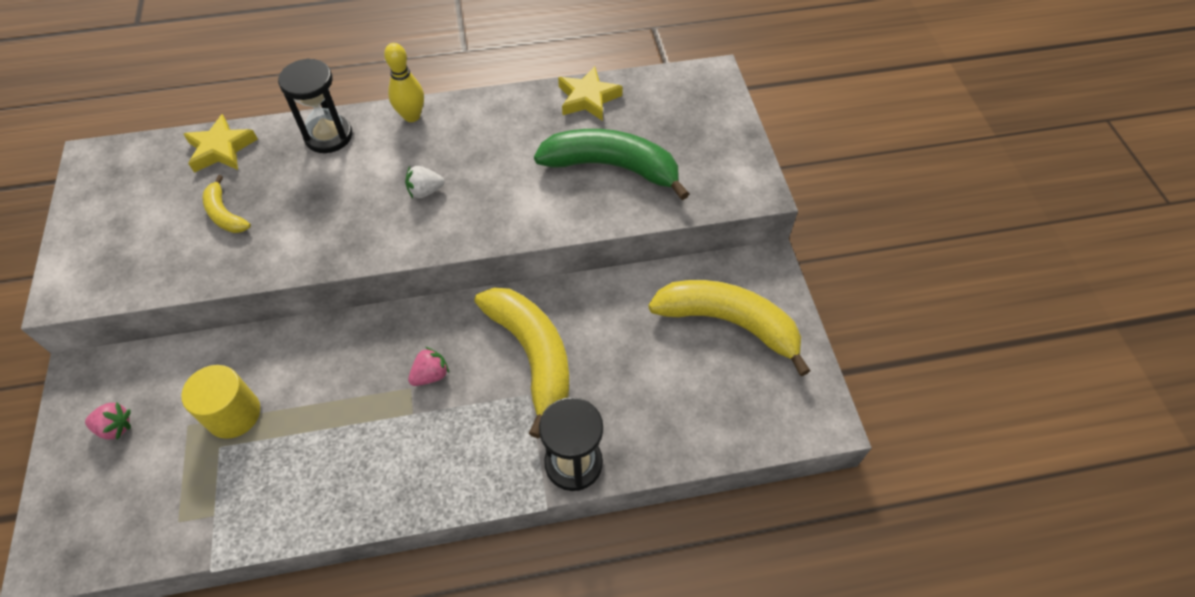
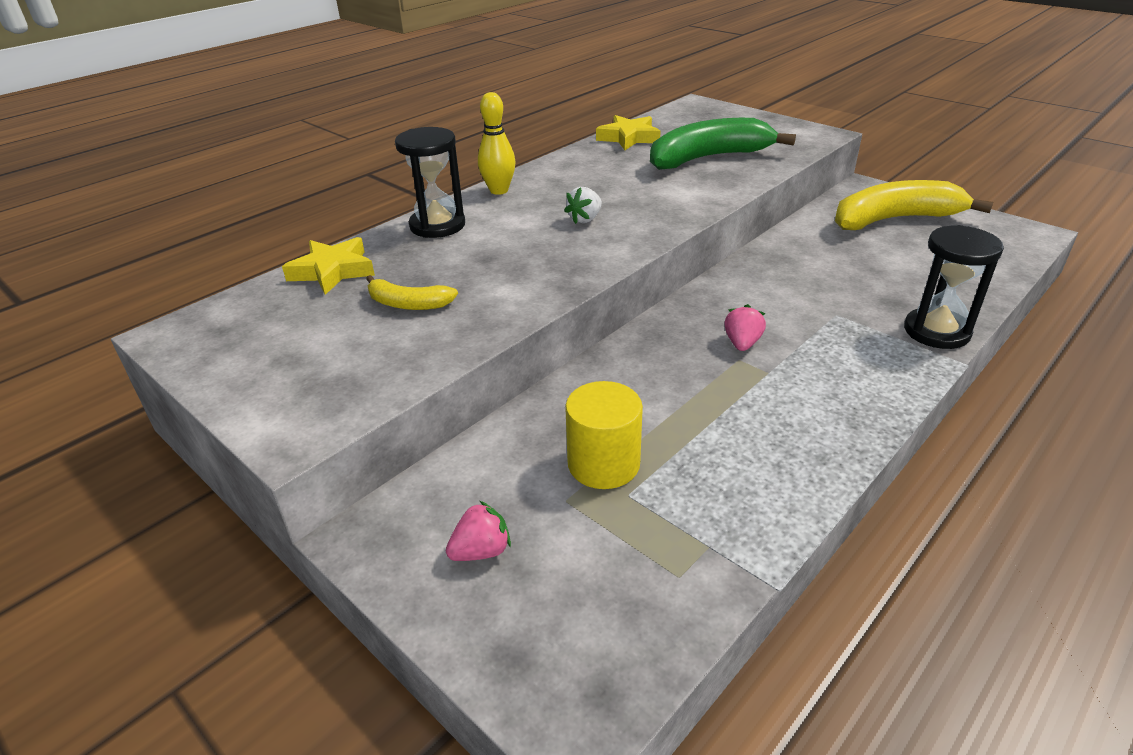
camera: 35 degrees left, 20 degrees down
(532, 356) = (799, 295): yellow banana -> none

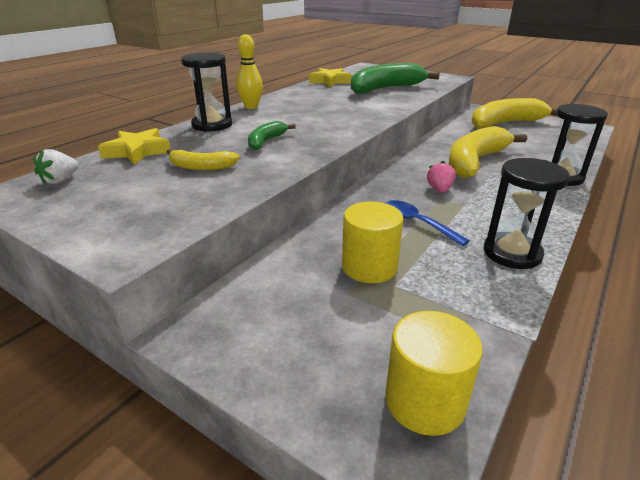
camera: 10 degrees left, 5 degrees down
(481, 551) = (291, 334): pink strawberry -> none
(503, 261) = (266, 141): none -> green banana
(585, 219) = (316, 119): white strawberry -> white strawberry (60, 180)
(613, 653) = (424, 401): none -> yellow cylinder
(690, 399) = (417, 223): none -> blue spoon
(804, 458) = (512, 253): none -> black hourglass
(815, 294) = (475, 161): none -> yellow banana

